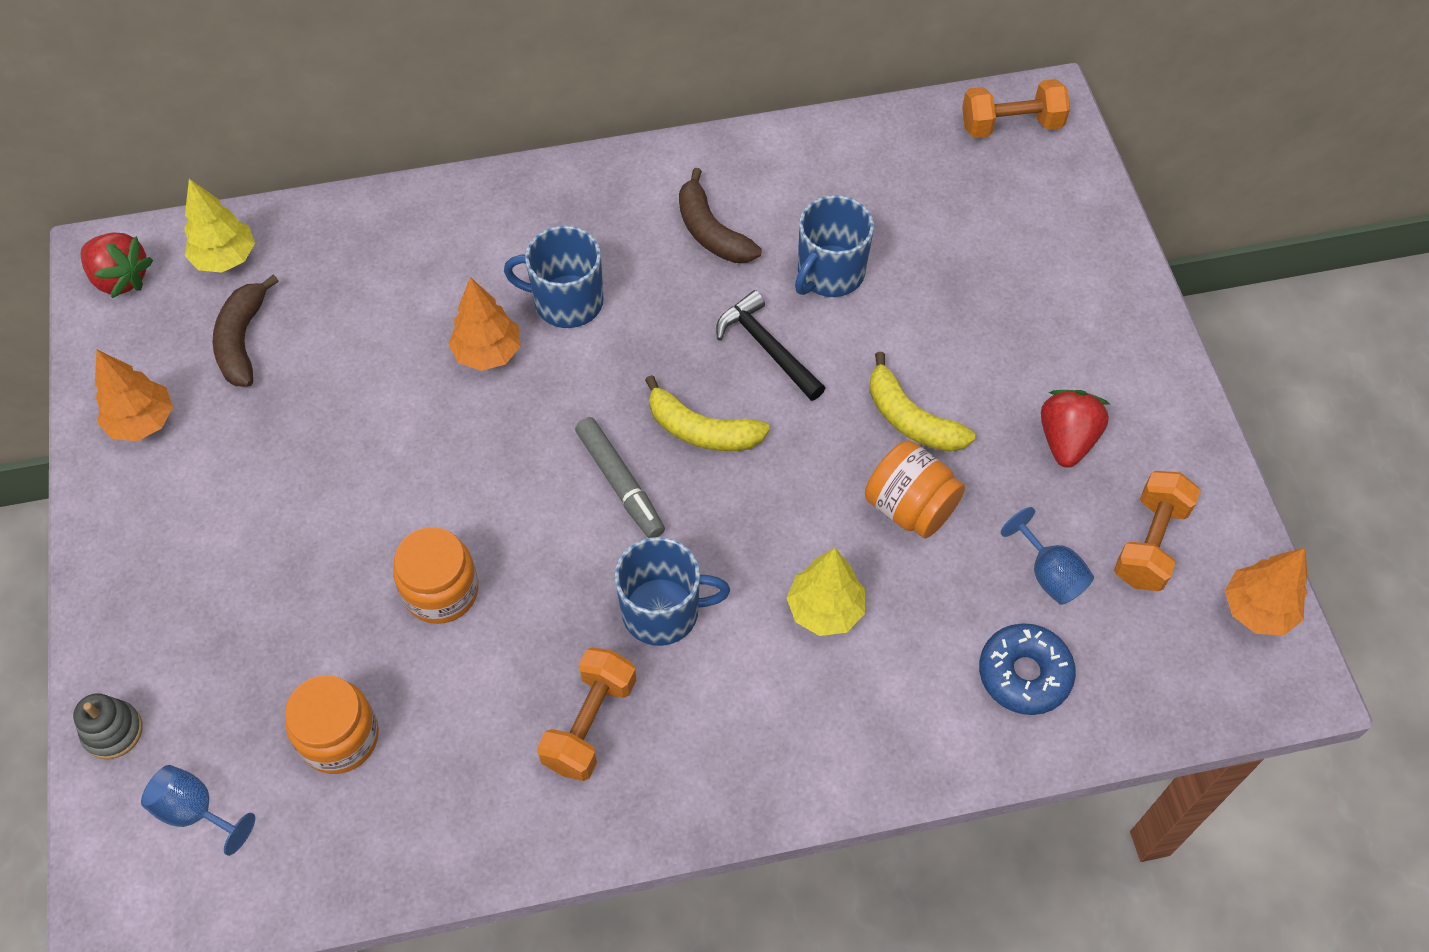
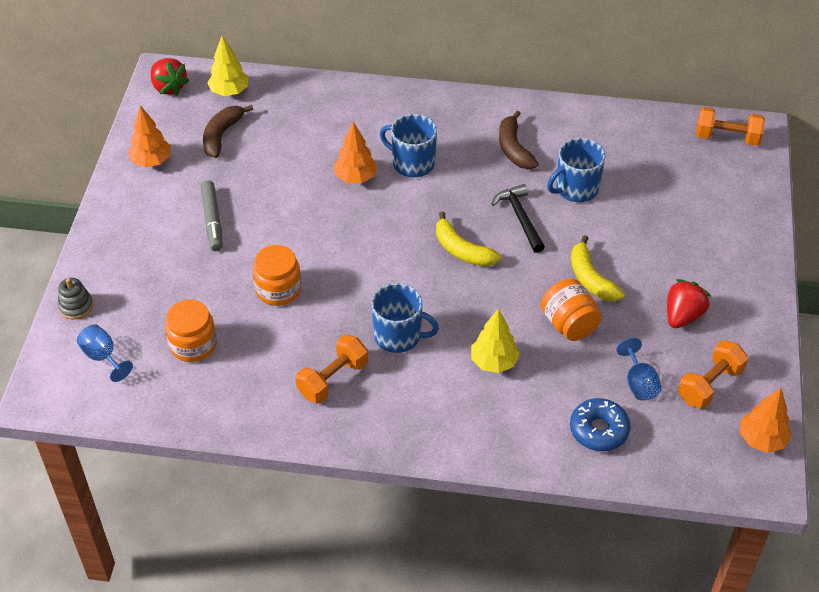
camera: 20 degrees right, 10 degrees down
(620, 483) = (402, 264): grey marker -> grey marker (212, 220)

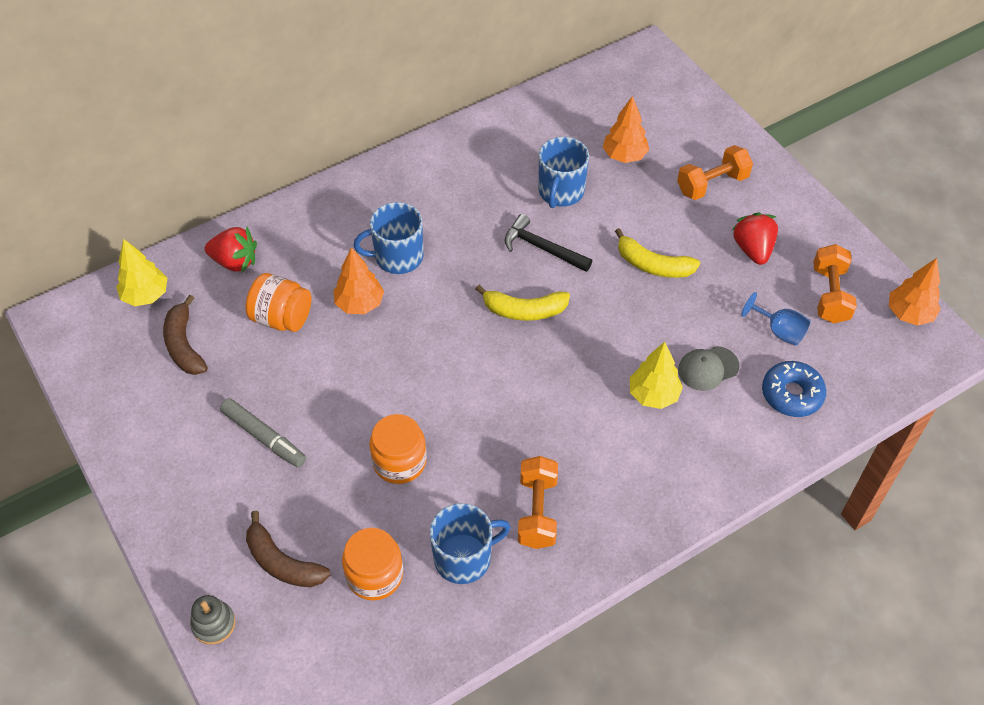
camera: 40 degrees left, 5 degrees up
(103, 357) = (297, 655): blue goblet -> none
(151, 161) = (137, 418): orange tree -> orange tree (624, 156)
(169, 87) = (75, 330): red strawberry -> red strawberry (235, 261)
(398, 336) = (551, 428): blue mug -> blue mug (464, 558)
(514, 148) = (472, 187): brown banana -> brown banana (282, 562)
(554, 371) = (708, 368): none -> grey cap
(569, 324) = (677, 317): orange jar -> orange jar (282, 318)
(727, 137) = (632, 72): orange dumbbell -> orange dumbbell (712, 184)

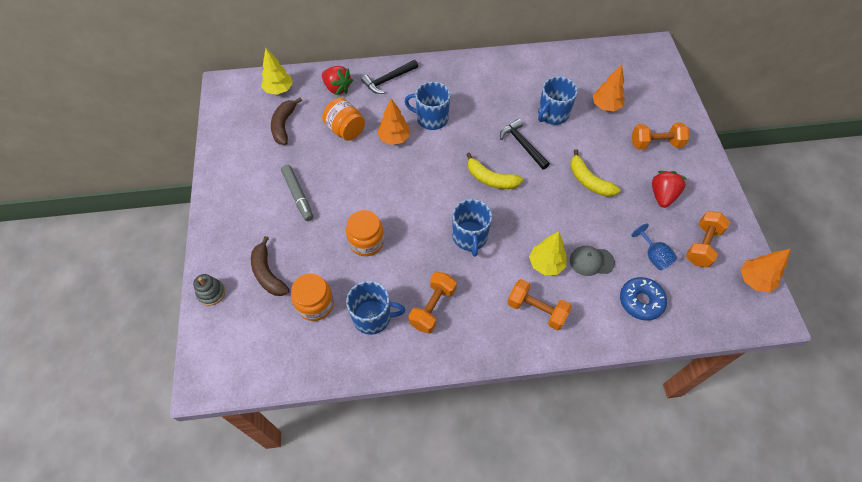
camera: 25 degrees right, 5 degrees up
(305, 223) = (388, 80): none -> black hammer
(537, 399) = (470, 237): none -> blue mug
(671, 458) = (536, 310): none -> orange dumbbell

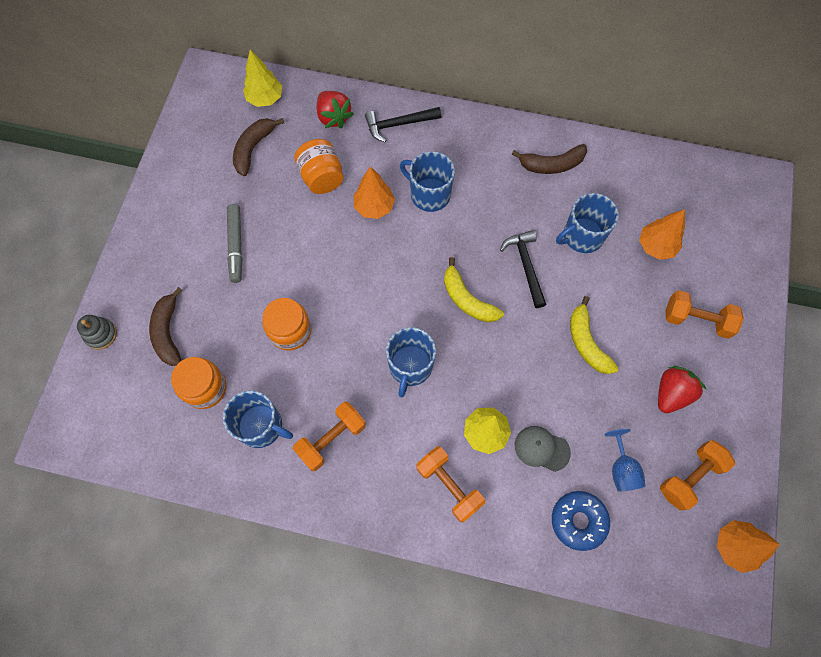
camera: 20 degrees right, 10 degrees up
(510, 75) = (552, 164): none -> brown banana

